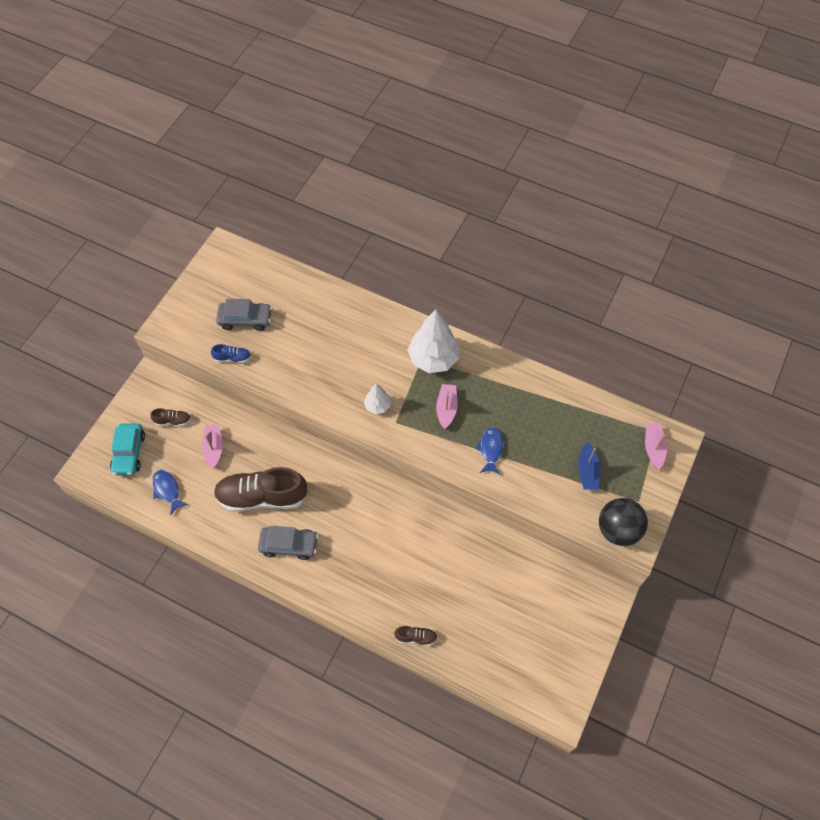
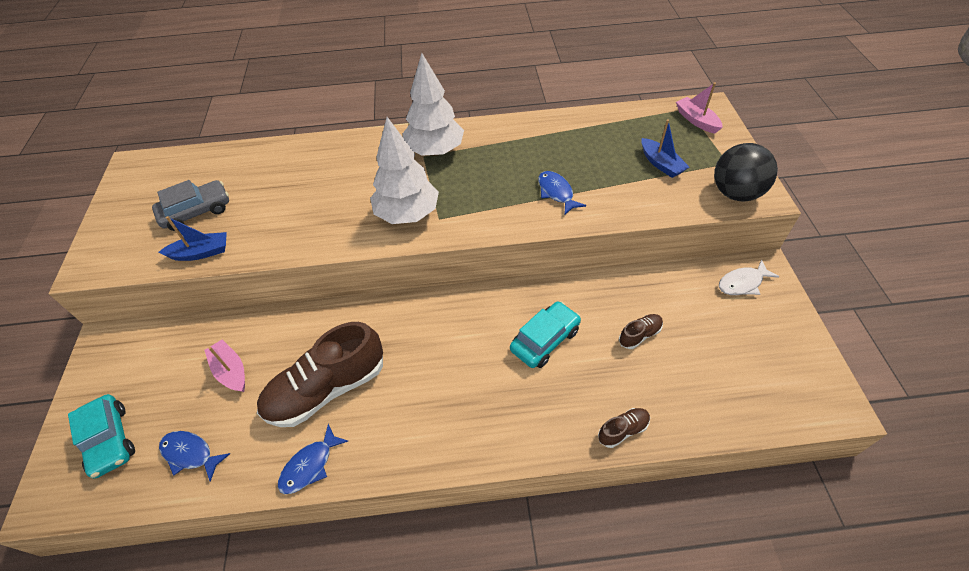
camera: 30 degrees left, 10 degrees down
(173, 421) = (157, 371): brown shoe -> brown shoe (639, 335)
(227, 540) = (310, 465): none -> blue fish
(232, 358) = (201, 253): blue shoe -> blue boat
(289, 545) = (396, 422): grey car -> none
(377, 406) = (407, 214): white tree -> white tree, size x1.96
(414, 549) = (545, 340): none -> turquoise car
(446, 409) = (482, 182): pink boat -> none
(583, 595) = (742, 283): none -> white fish

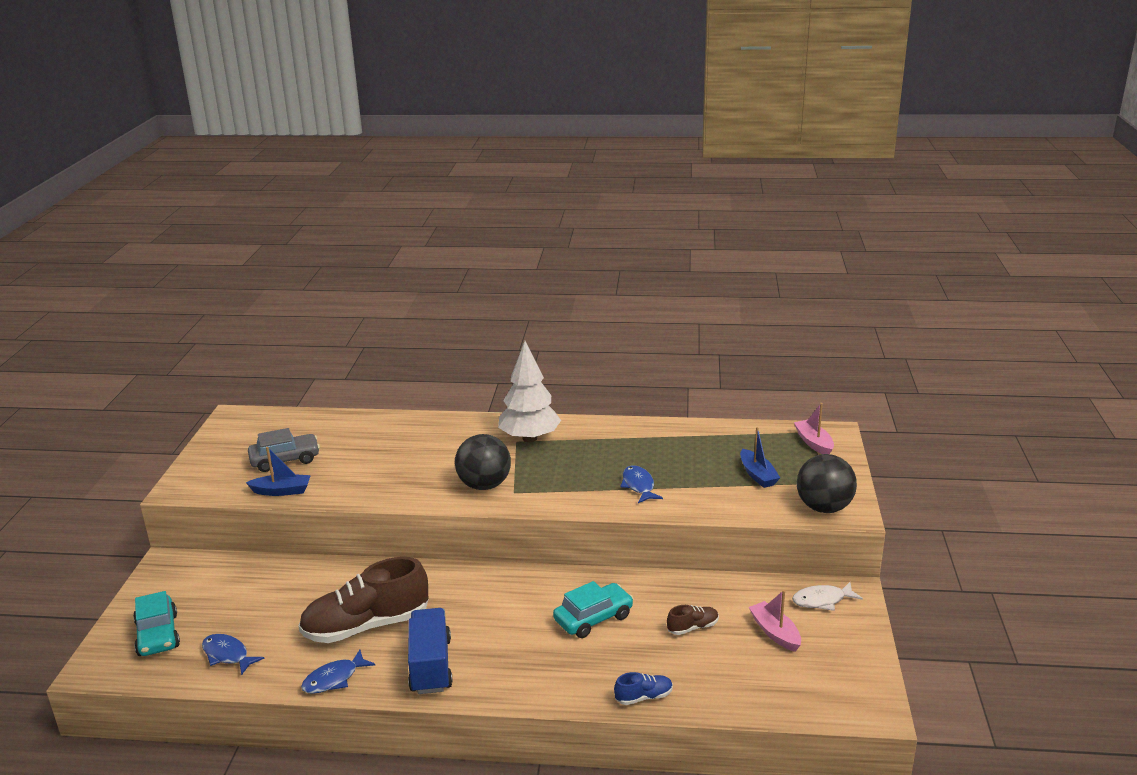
camera: 10 degrees right, 25 degrees down
(231, 371) = (279, 600): pink boat -> pink boat (775, 633)
(404, 429) = (431, 666): none -> blue truck
(407, 214) = (484, 485): white tree -> black ball
(623, 430) = (643, 697): brown shoe -> blue shoe

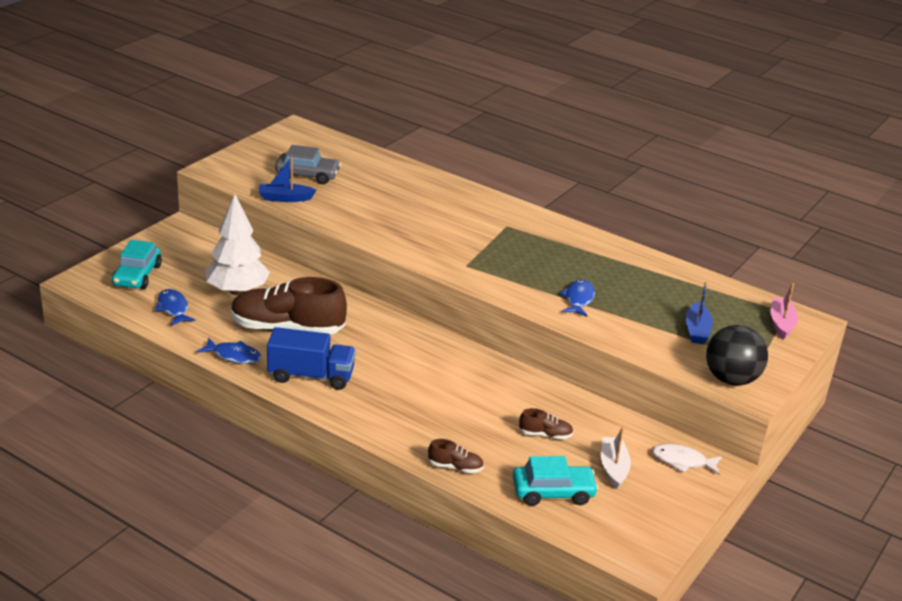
camera: 25 degrees right, 5 degrees up
(282, 491) = (285, 198): blue boat -> blue boat turned 150 degrees clockwise
(334, 679) = (234, 356): blue fish -> blue fish turned 150 degrees counterclockwise
(431, 666) = (311, 376): blue truck -> blue truck turned 75 degrees clockwise
(484, 485) = (447, 251): black ball -> none
(529, 438) = (520, 227): white tree -> white tree (237, 291)
(593, 618) = (468, 394): turquoise car -> turquoise car (553, 492)
(643, 697) = (455, 467): blue shoe -> brown shoe
(775, 633) = (613, 468): pink boat -> white boat

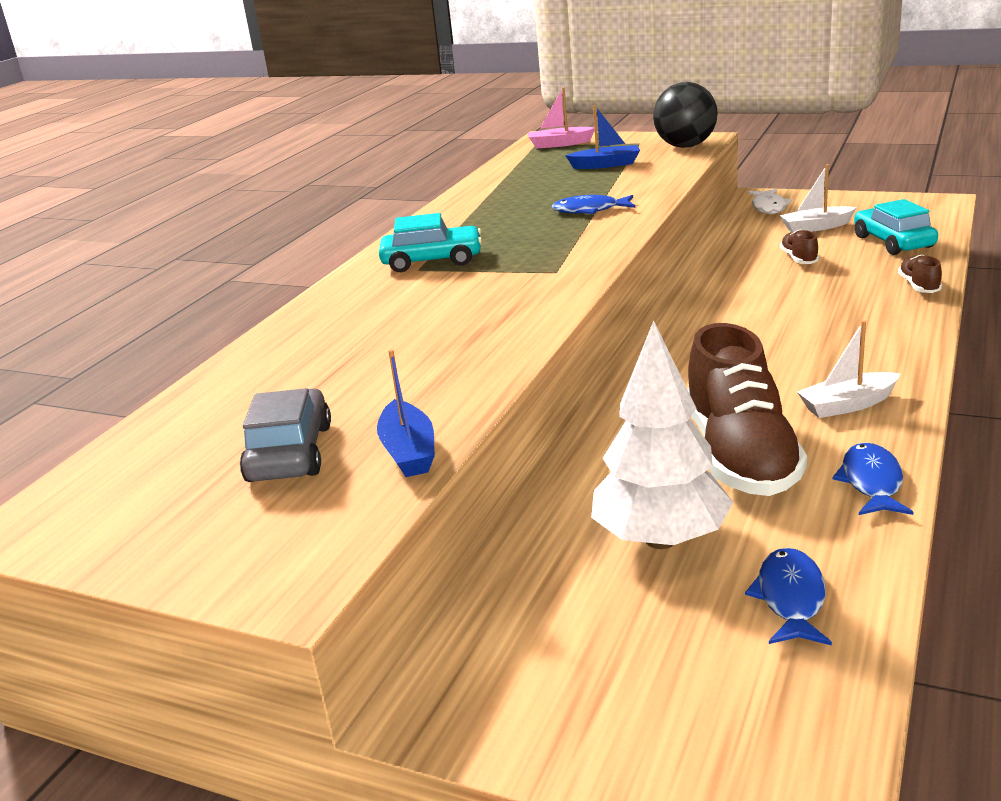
camera: 95 degrees left, 5 degrees down
(137, 275) = (701, 703): turquoise car -> turquoise car (432, 261)
(173, 309) = (790, 598): blue fish -> blue fish turned 135 degrees clockwise
(311, 376) = (848, 405): blue truck -> white boat

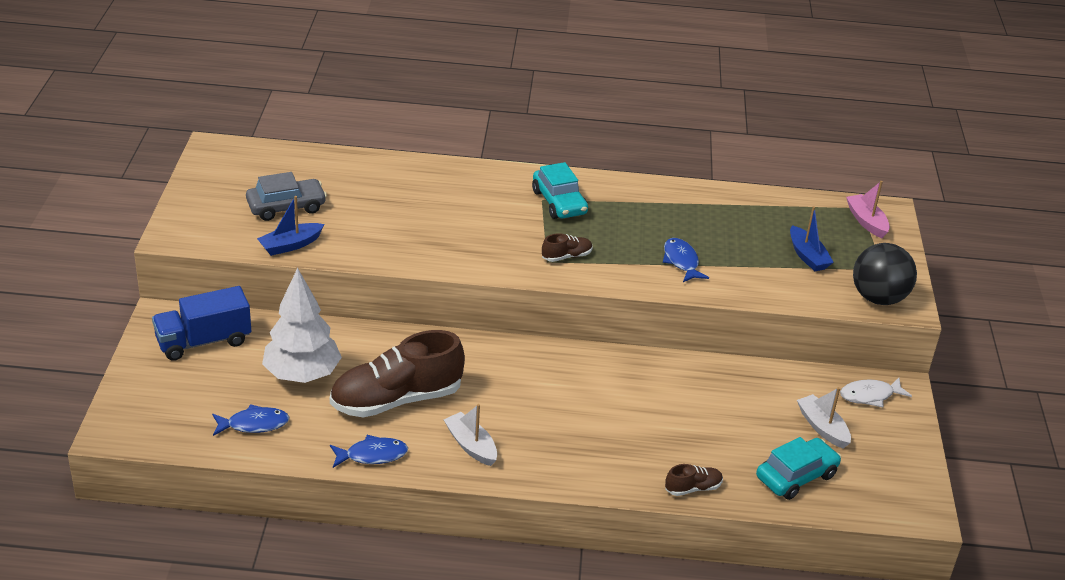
camera: 65 degrees right, 10 degrees up
(529, 653) = (204, 341): none -> blue truck
(799, 259) = (738, 418): brown shoe -> brown shoe (566, 256)

